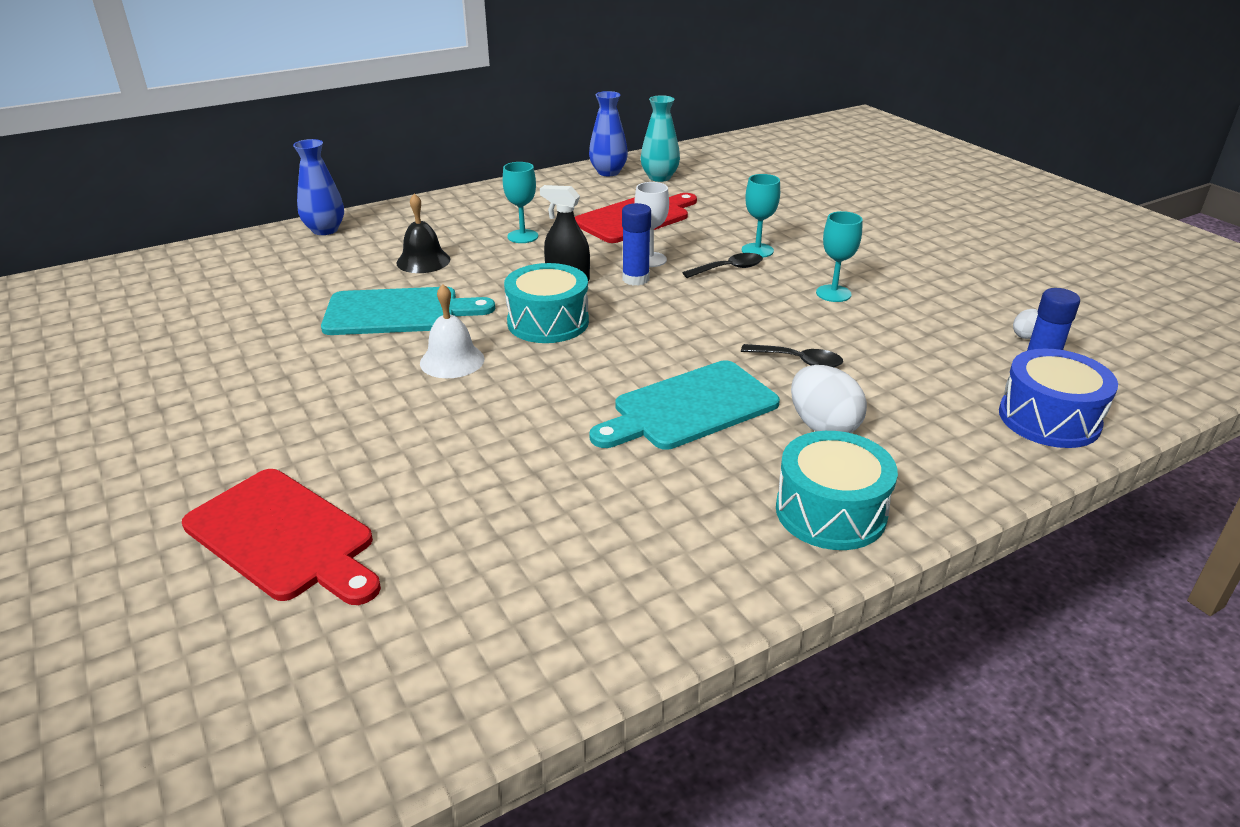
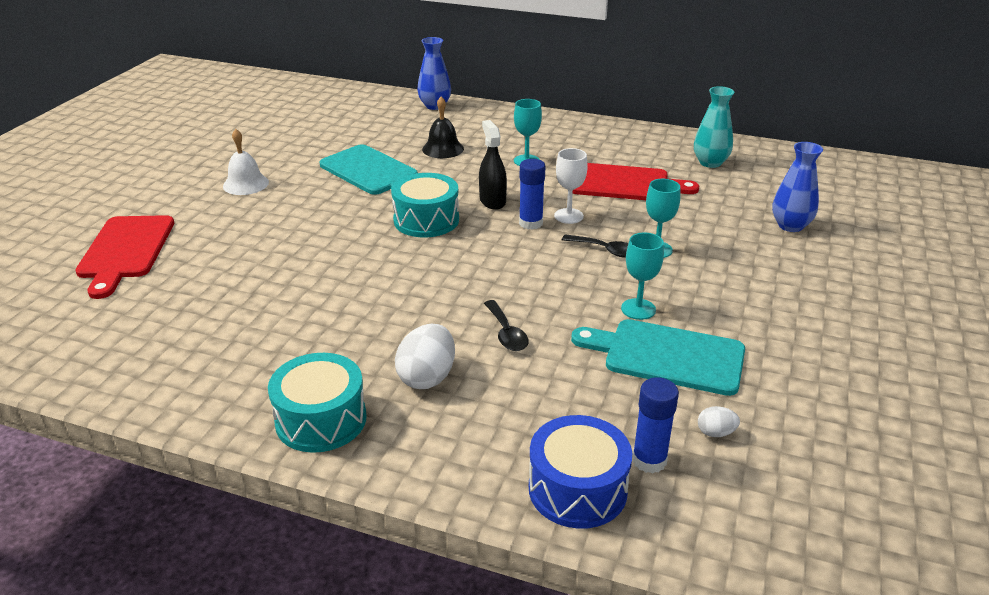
camera: 50 degrees right, 0 degrees up
(452, 361) = (339, 213): white bell -> white bell (246, 184)
(608, 172) = (680, 142): blue vase -> blue vase (790, 226)
(689, 407) = (386, 314): turquoise cutting board -> turquoise cutting board (667, 356)

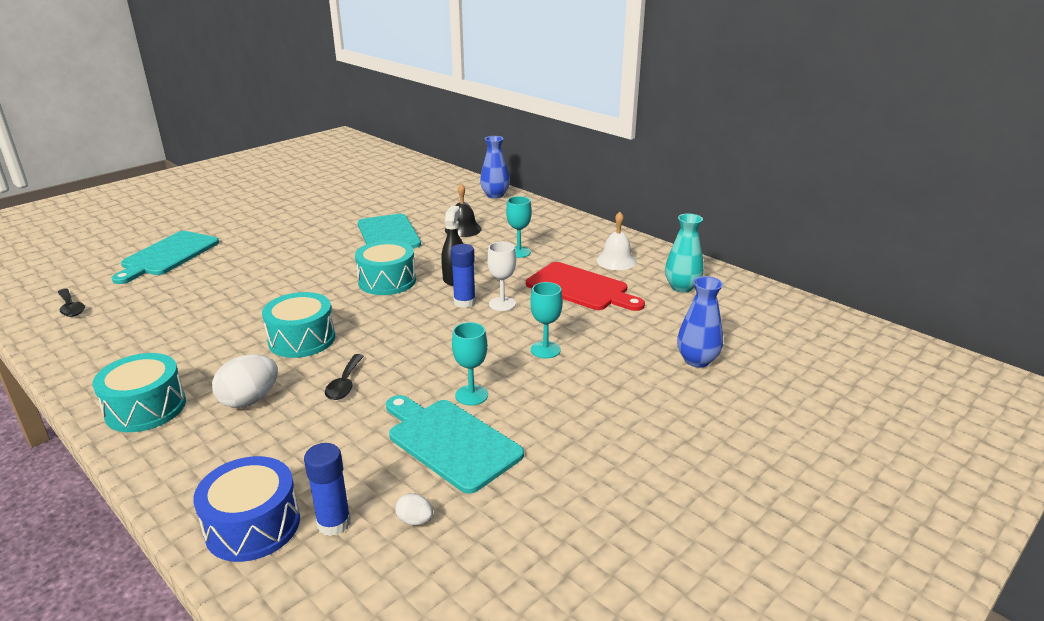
camera: 25 degrees right, 5 degrees down
(125, 251) = (167, 255): red cutting board -> turquoise cutting board
(246, 184) = (293, 226): white bell -> white bell (616, 261)
(407, 302) = (302, 339): none -> turquoise drum
(606, 250) = (500, 339): black spoon -> black spoon (71, 308)

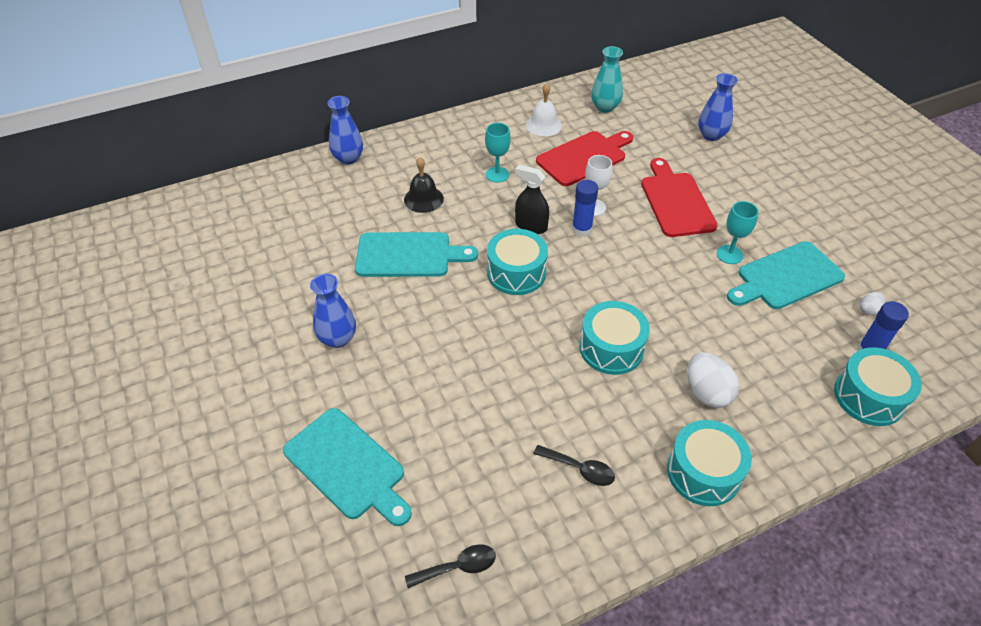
camera: 70 degrees left, 20 degrees up
(253, 525) = (869, 397): blue drum -> turquoise drum
(289, 230) = (338, 338): none -> blue vase
(345, 384) = (696, 326): black spoon -> black spoon (580, 469)
(545, 350) = (676, 201): turquoise goblet -> red cutting board

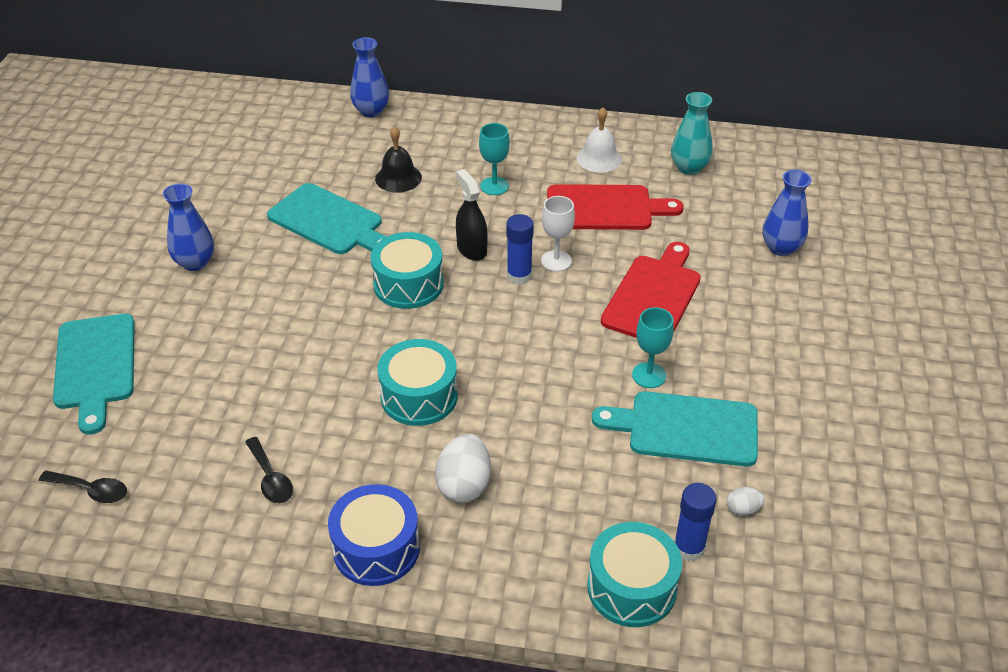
camera: 35 degrees right, 5 degrees down
(703, 472) = (376, 548): turquoise drum -> blue drum

